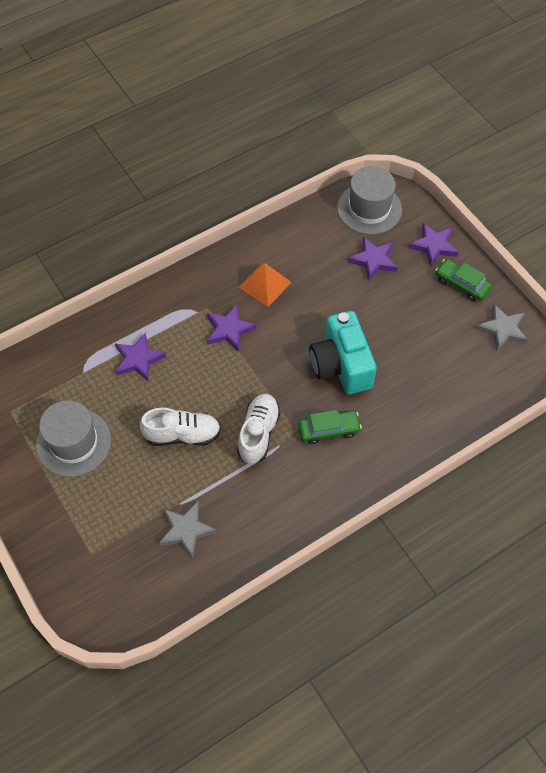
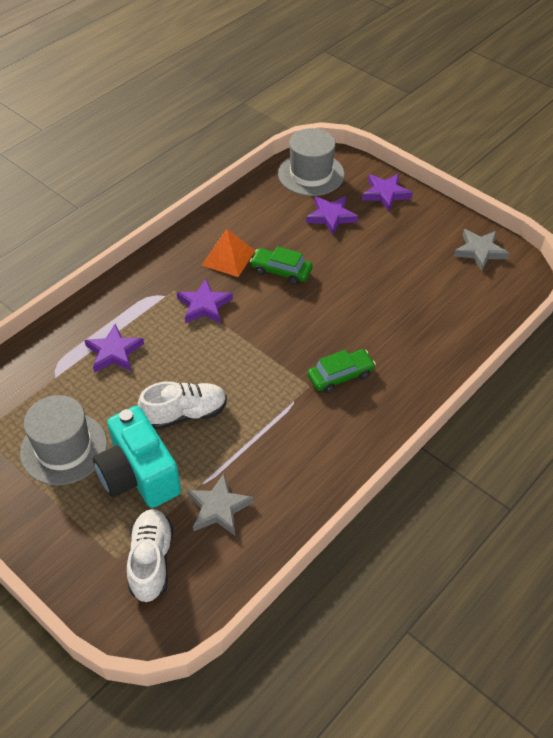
camera: 15 degrees left, 10 degrees down
(258, 433) = (267, 395): white shoe -> white shoe (151, 561)
(341, 365) = (332, 314): turquoise camera -> turquoise camera (139, 475)
(462, 284) = (425, 220): green car -> green car (281, 271)

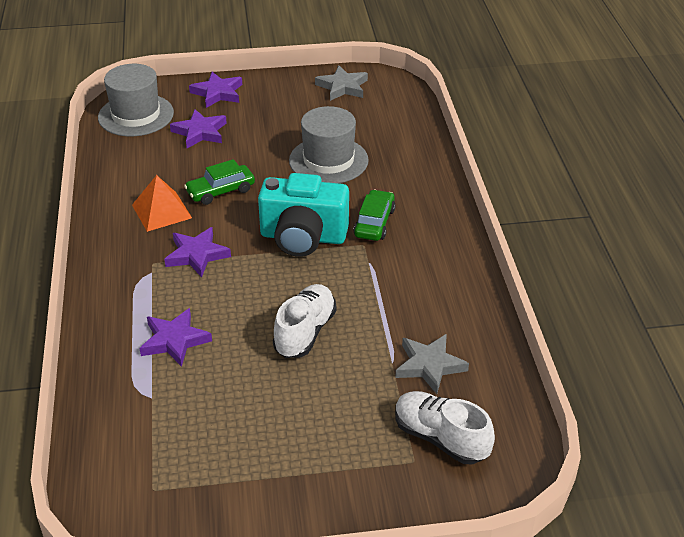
camera: 50 degrees left, 10 degrees down
(64, 448) = (247, 435): grey hat -> grey hat (328, 160)
(139, 475) = (338, 398): turquoise camera -> turquoise camera (303, 237)

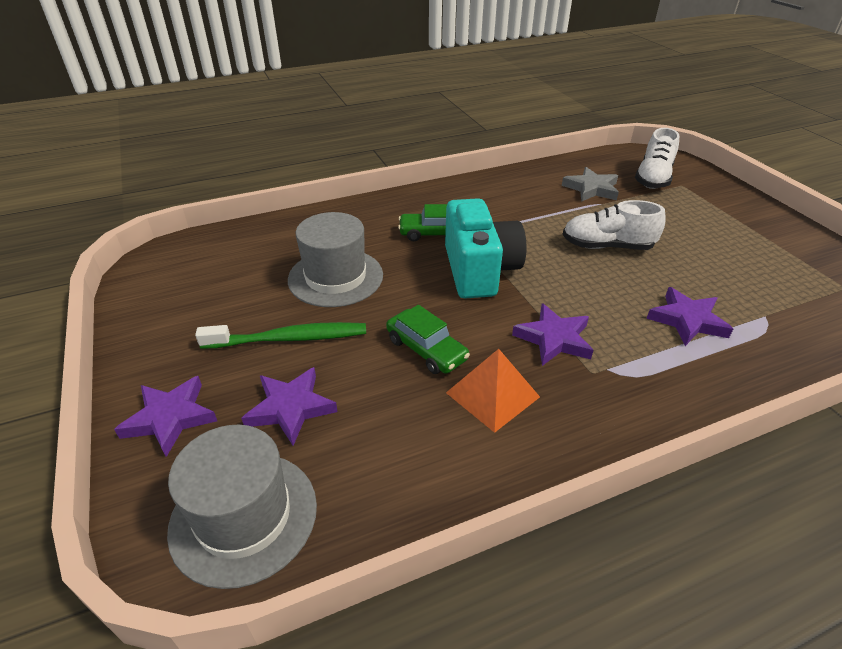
camera: 105 degrees left, 0 degrees up
(265, 135) = (289, 338): none -> green toothbrush
(342, 87) = (164, 293): grey star -> none

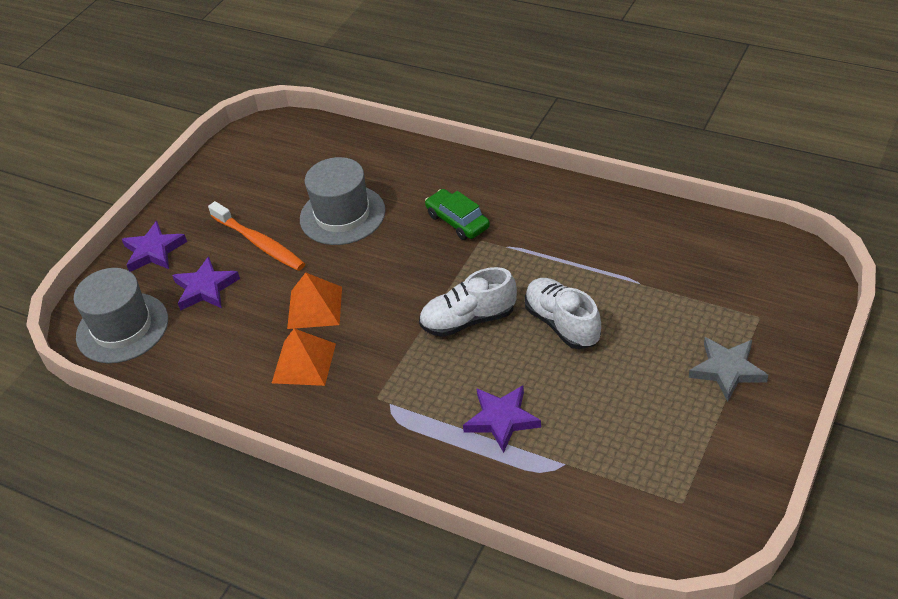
camera: 55 degrees right, 5 degrees up
(289, 338) = (259, 243): green toothbrush -> orange toothbrush
(426, 349) = (314, 307): green car -> orange pyramid
(479, 270) = (435, 275): turquoise camera -> none
(554, 339) = (394, 360): purple star -> none
(591, 189) = (661, 262): grey star -> grey star (727, 370)
(653, 178) = (745, 291): white shoe -> white shoe (468, 320)

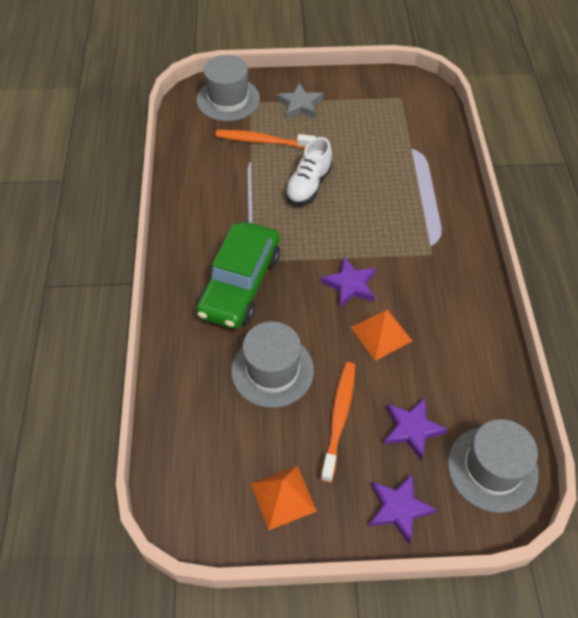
camera: 125 degrees left, 10 degrees up
(303, 363) = (434, 312): orange pyramid -> orange pyramid (283, 497)
(458, 221) = (240, 284): green car -> green car, size x1.91
(468, 320) = (335, 234): white shoe -> none
(501, 419) = (402, 185): purple star -> purple star (350, 285)
(670, 306) = (262, 141): none -> orange toothbrush
(777, 296) = (228, 99): none -> grey hat

